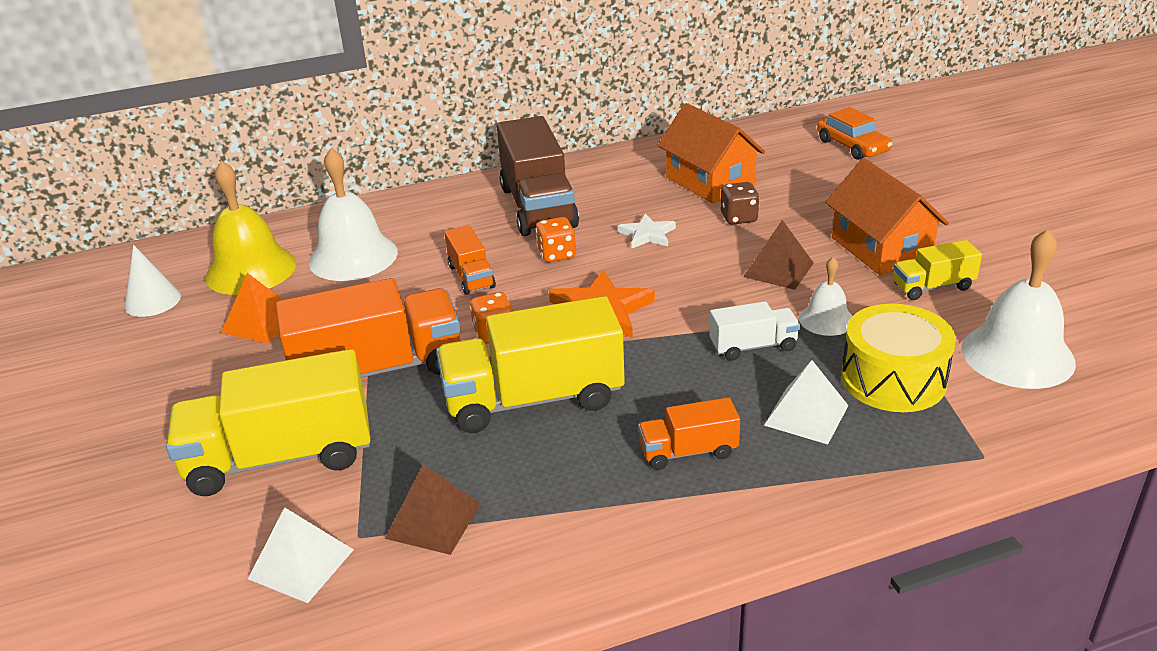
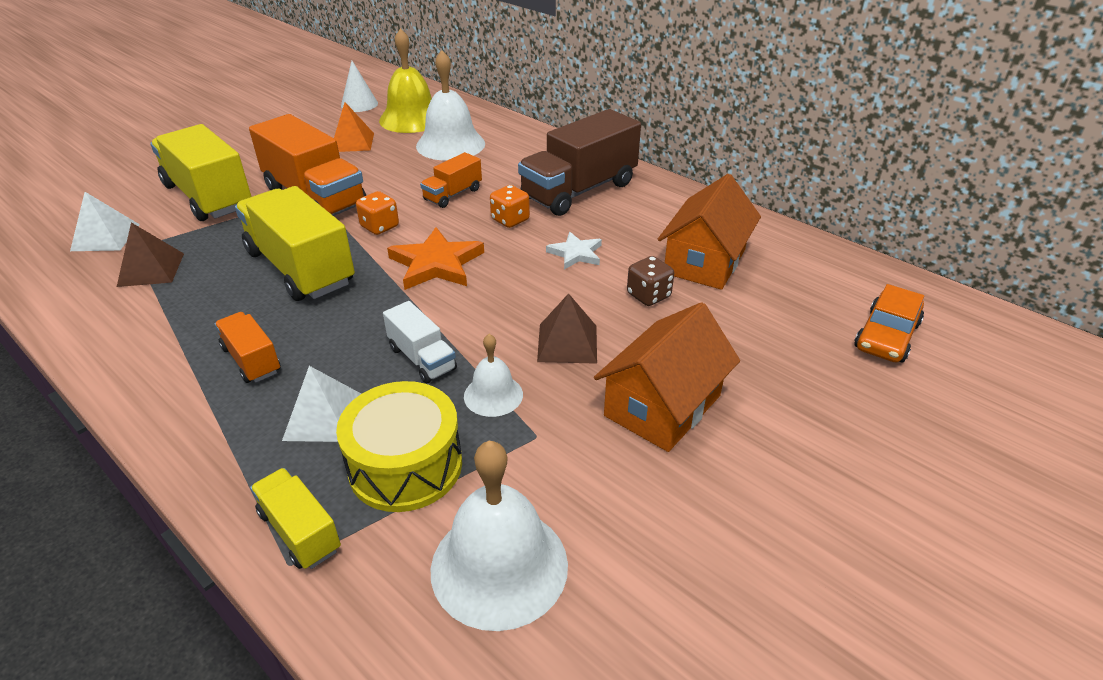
camera: 60 degrees right, 5 degrees up
(933, 287) = (607, 464): yellow truck -> yellow truck (300, 531)

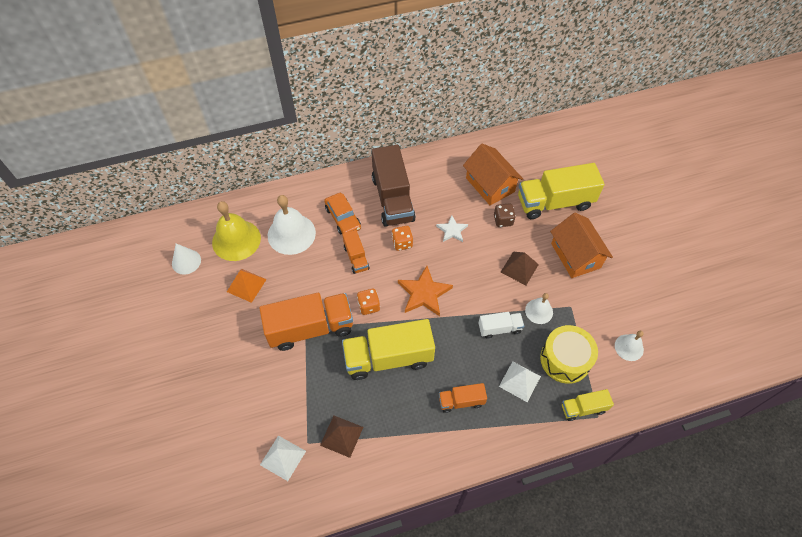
camera: 60 degrees left, 20 degrees up
(208, 197) = (267, 388): yellow truck -> yellow truck (554, 202)
(499, 566) = (629, 347): white bell -> white bell, size x0.54
(886, 336) = (575, 158): orange car -> orange car (343, 218)

